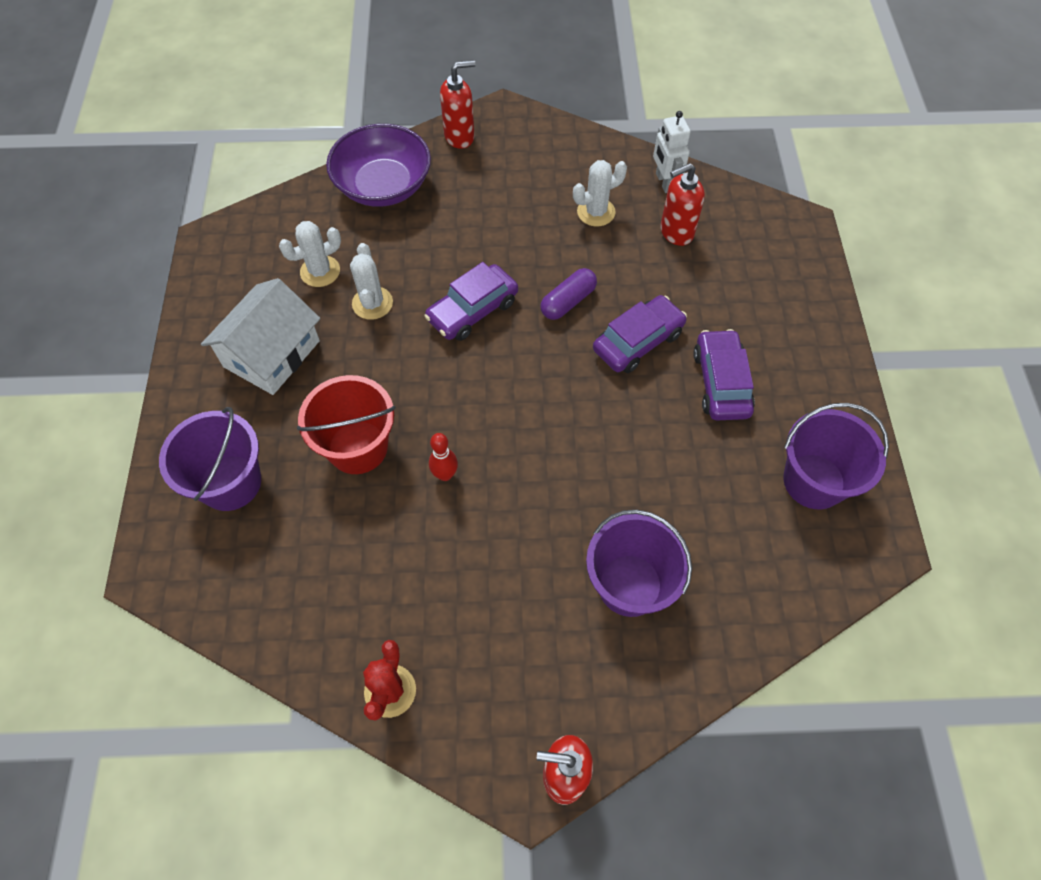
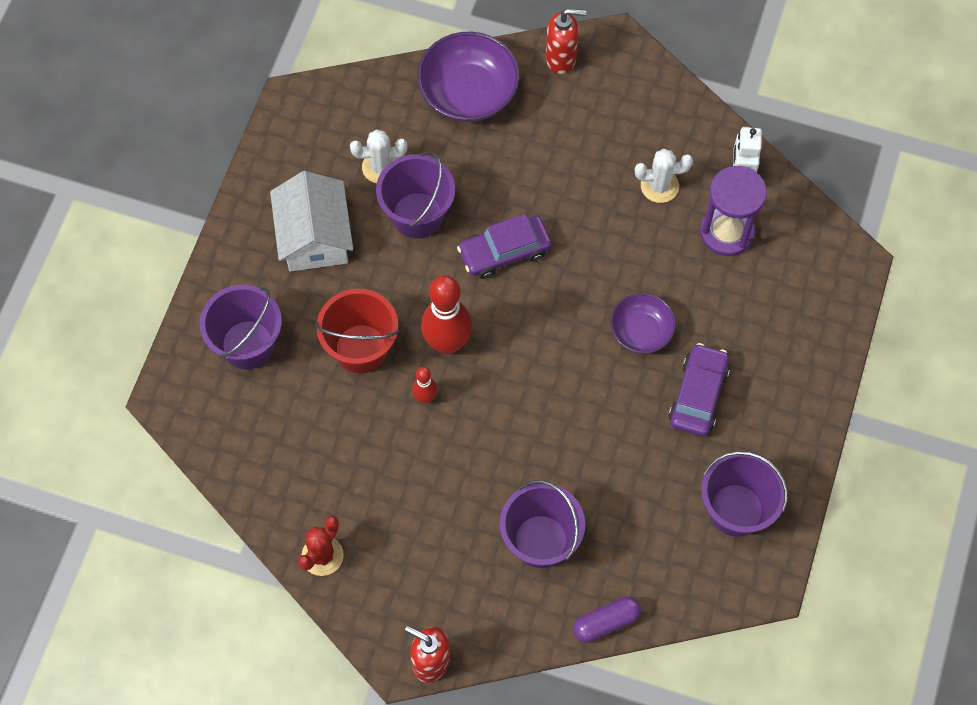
camera: 20 degrees right, 5 degrees up
(272, 354) = (314, 236): white house -> white house turned 60 degrees counterclockwise
(372, 303) = (417, 215): white cactus -> purple bucket
(448, 413) = (447, 343): none -> red bowling pin
(568, 301) = (594, 271): purple capsule -> purple capsule (606, 622)
(638, 341) = (641, 331): purple car -> purple bowl
(676, 232) = (727, 232): red soap dispenser -> purple hourglass

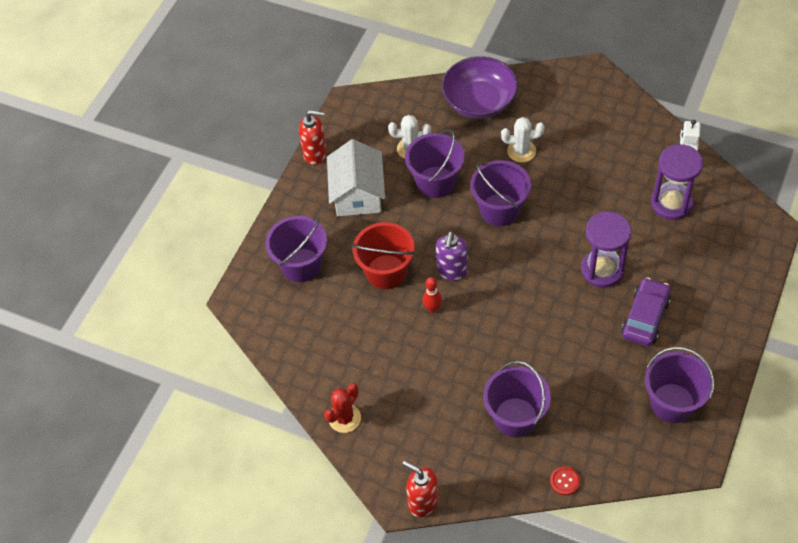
camera: 10 degrees right, 10 degrees down
(447, 343) = (452, 271): red bowling pin -> purple soap dispenser
(504, 252) = (500, 210): purple car -> purple bucket
(561, 59) = (550, 81): red soap dispenser -> red soap dispenser (315, 154)
(606, 622) = (564, 481): purple capsule -> red button
(641, 331) = (602, 270): purple bowl -> purple hourglass
(659, 186) = (621, 169): white cactus -> white cactus (521, 151)

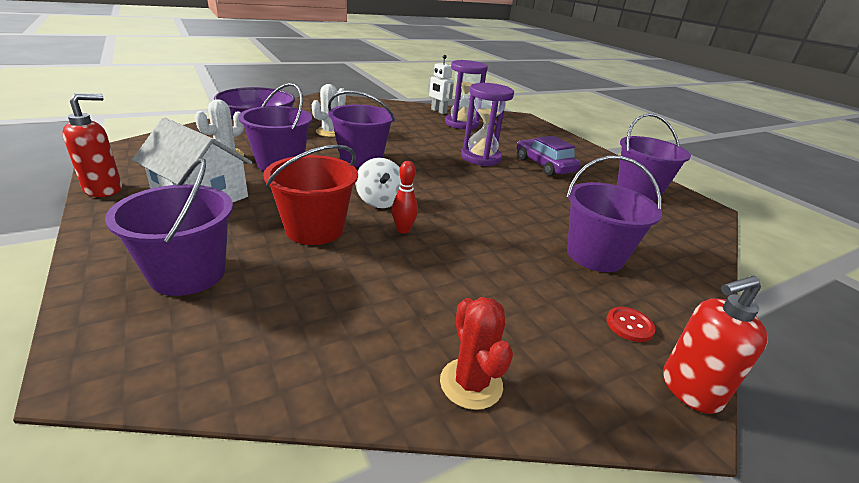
camera: 60 degrees left, 25 degrees down
(452, 271) = (380, 201): purple soap dispenser -> white spinning top
(564, 481) = (701, 269): red button -> red button (629, 325)

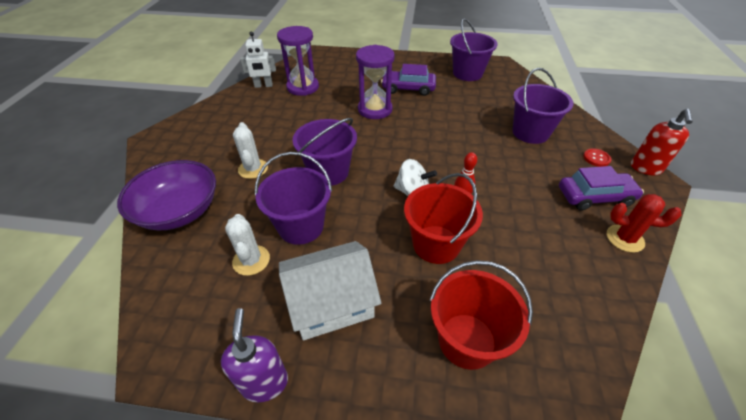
camera: 50 degrees left, 15 degrees up
(104, 189) = (264, 382): red soap dispenser -> purple soap dispenser
(188, 274) = (467, 340): purple bucket -> red bucket
(533, 336) = (594, 197): none -> purple car

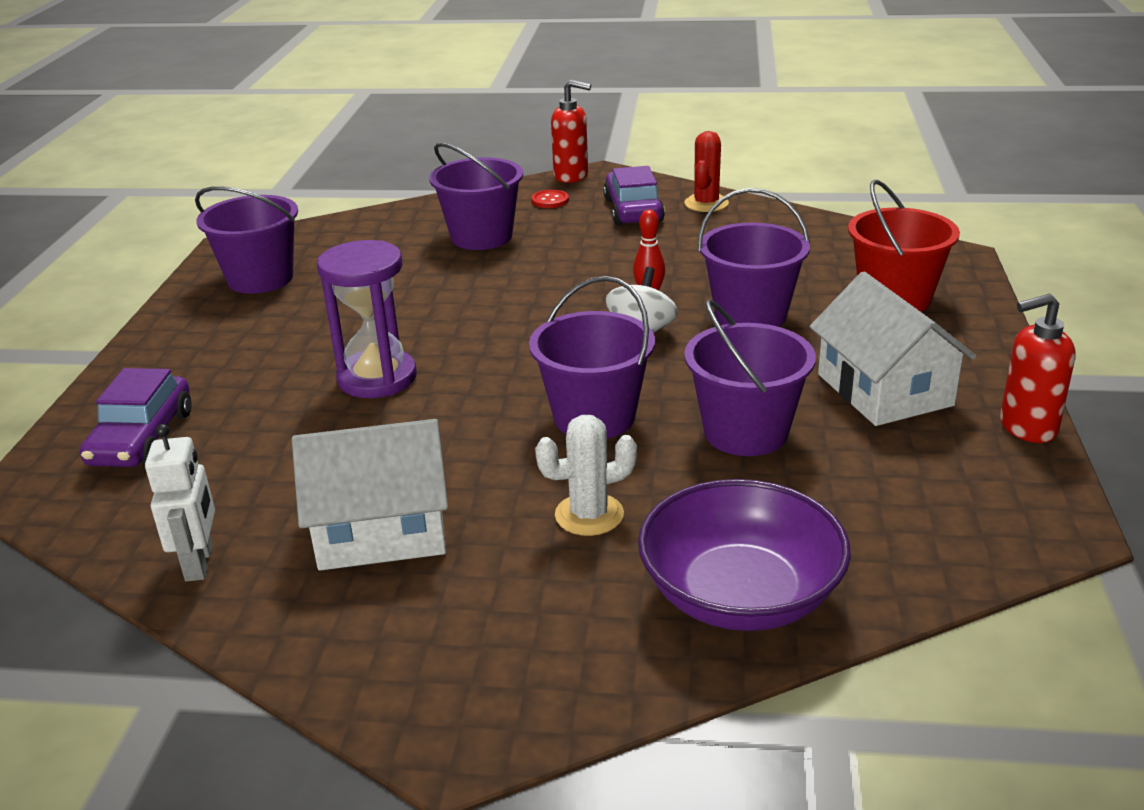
camera: 90 degrees left, 15 degrees down
(251, 260) = (837, 473): white cactus -> none
(264, 382) = (1027, 427): purple soap dispenser -> red soap dispenser
(266, 118) = (381, 529): none -> white house
(303, 87) = (237, 489): purple hourglass -> none
(408, 88) = (299, 342): purple car -> purple car (142, 438)
(436, 244) = (750, 315): red bucket -> purple bucket

